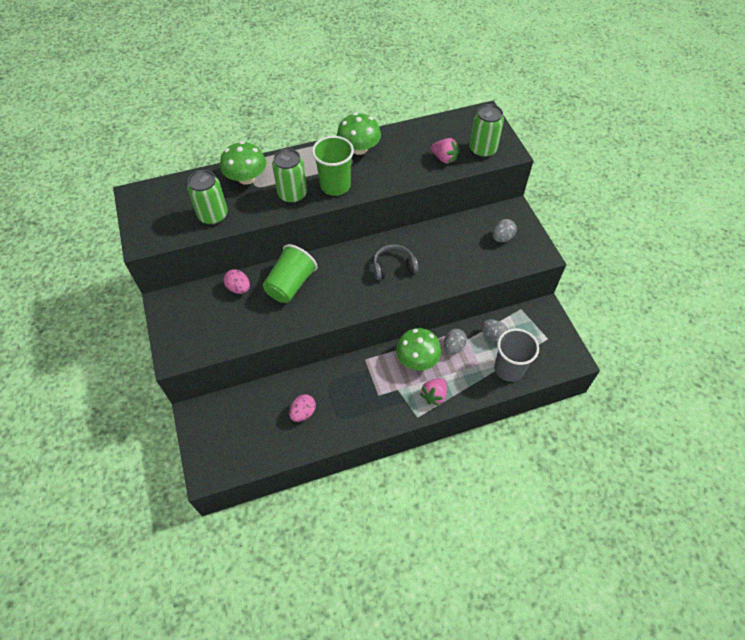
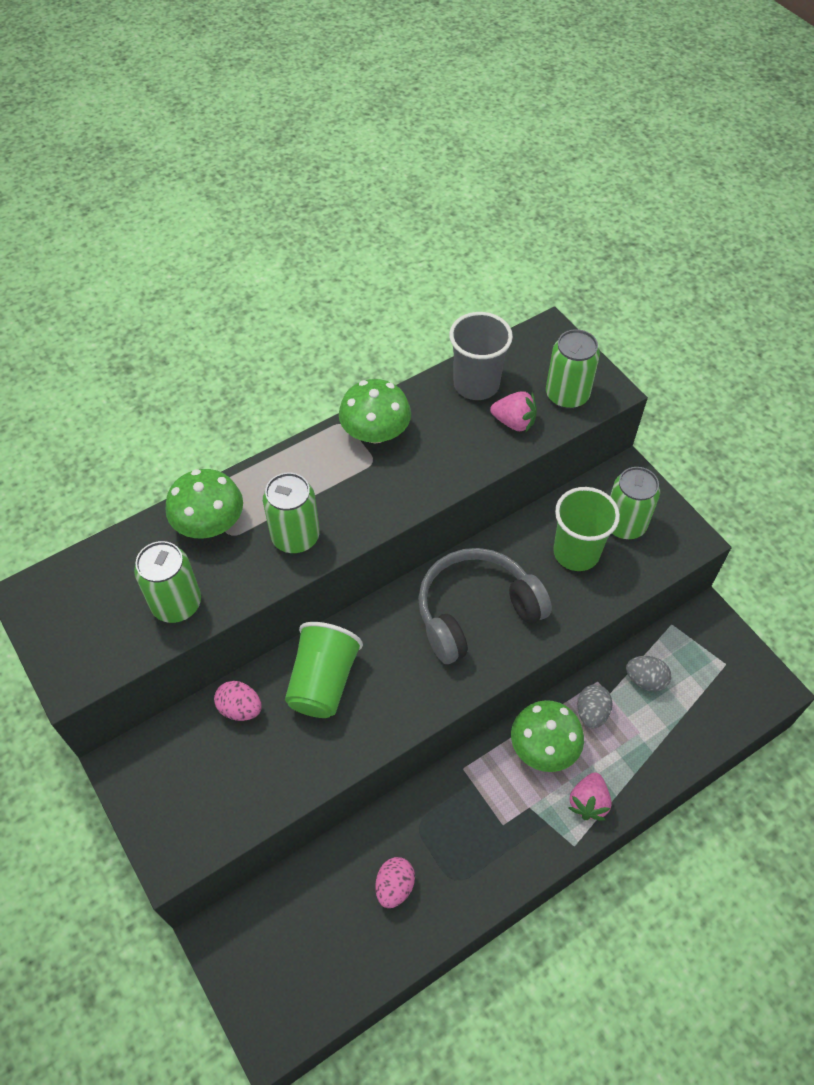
camera: 15 degrees left, 0 degrees up
(335, 186) = (359, 506): green cup -> green cup (576, 552)
(393, 267) = (476, 612): grey headphones -> grey headphones, size x1.74
(502, 238) = (624, 524): grey egg -> green can
(509, 369) = (685, 728): grey cup -> grey cup (476, 384)

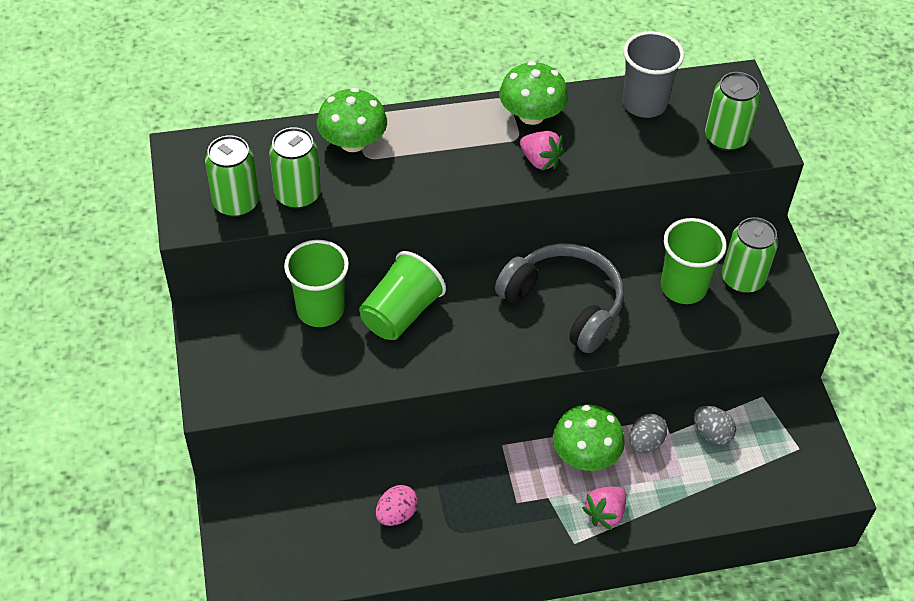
camera: 20 degrees right, 5 degrees down
(240, 708) = (320, 310): pink egg -> green cup
(295, 536) = (421, 176): green can -> green can (236, 203)
(476, 612) = (564, 305): grey headphones -> grey headphones turned 45 degrees clockwise
(514, 422) = (663, 145): pink strawberry -> pink strawberry (540, 161)

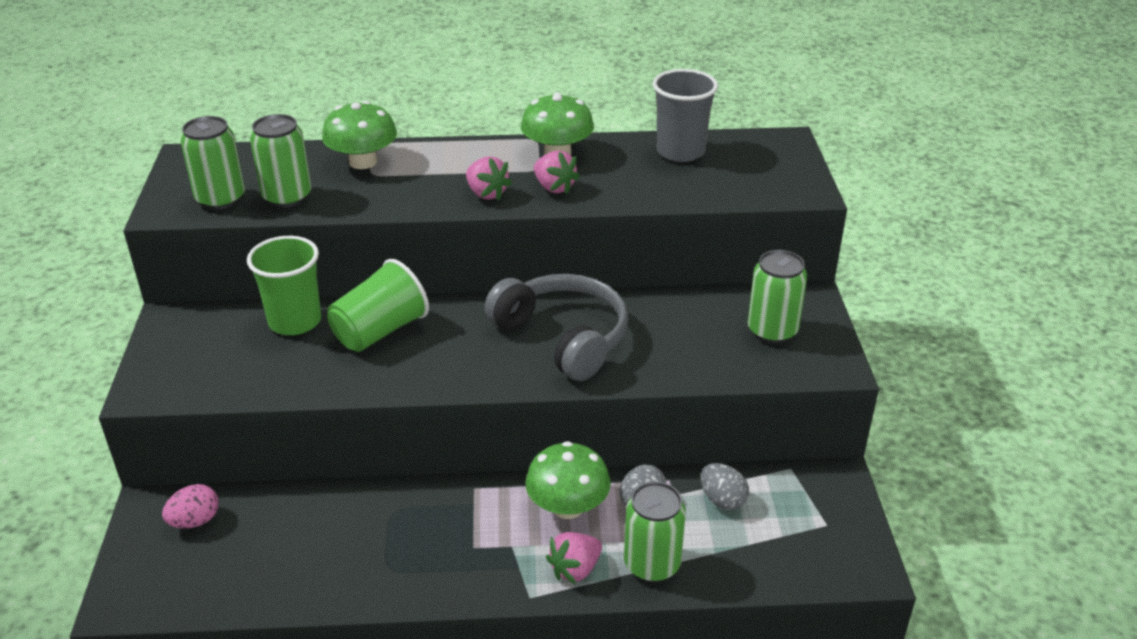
camera: 10 degrees right, 15 degrees down
(396, 514) = (329, 545): pink egg -> pink egg (195, 521)
(481, 174) = (486, 194): none -> pink strawberry
(683, 287) = (702, 333): green cup -> none
(725, 138) = (763, 183): green can -> green can (652, 564)

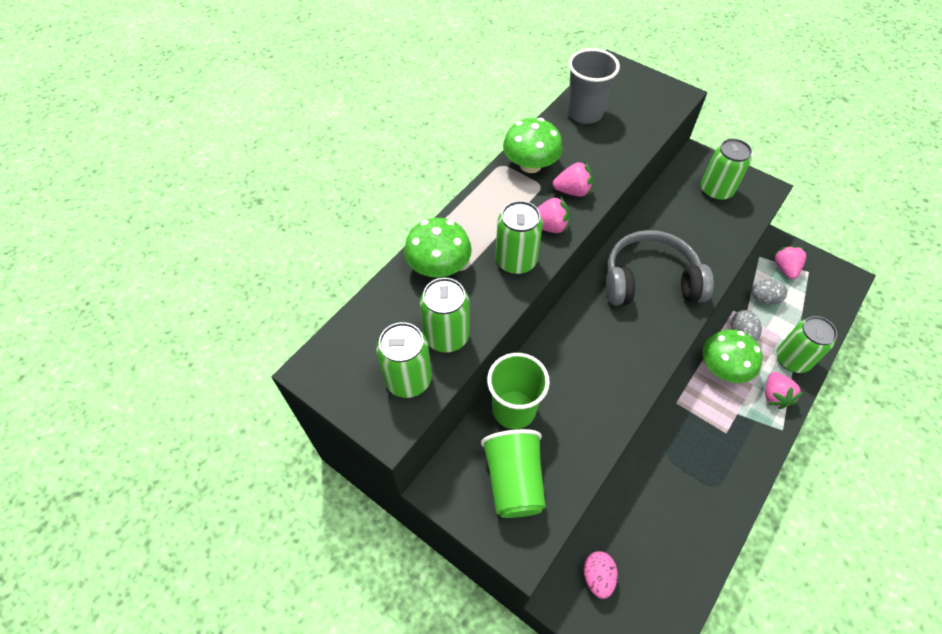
camera: 50 degrees left, 20 degrees up
(380, 331) = (567, 367): green cup -> green cup (514, 481)
(418, 194) = (516, 261): none -> green can
(801, 500) = (785, 268): none -> pink strawberry

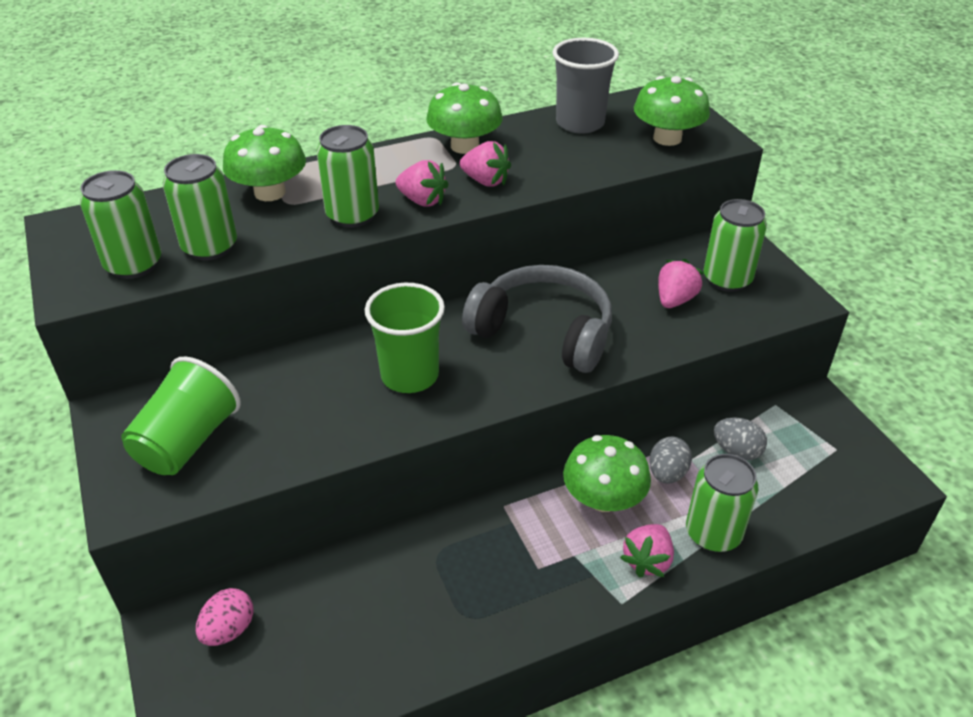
camera: 30 degrees right, 15 degrees down
(514, 409) = (257, 381): green cup -> green cup (410, 375)
(648, 105) = (667, 138): none -> green mushroom
(785, 268) = (802, 432): pink strawberry -> pink strawberry (675, 300)

